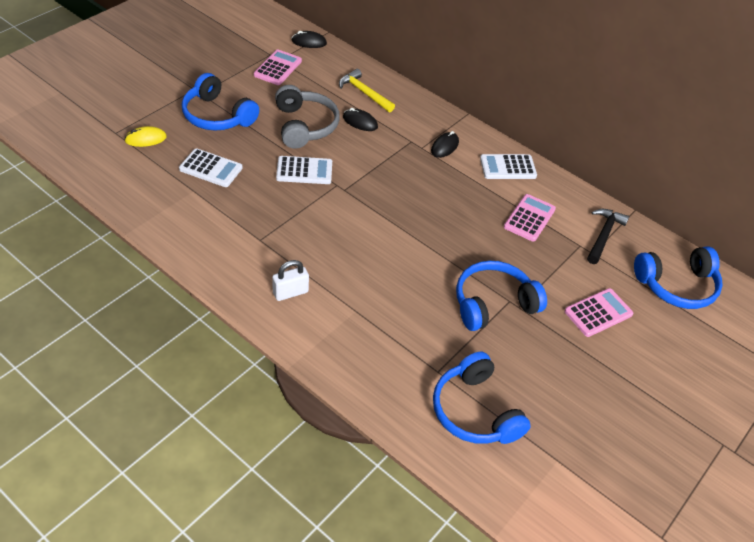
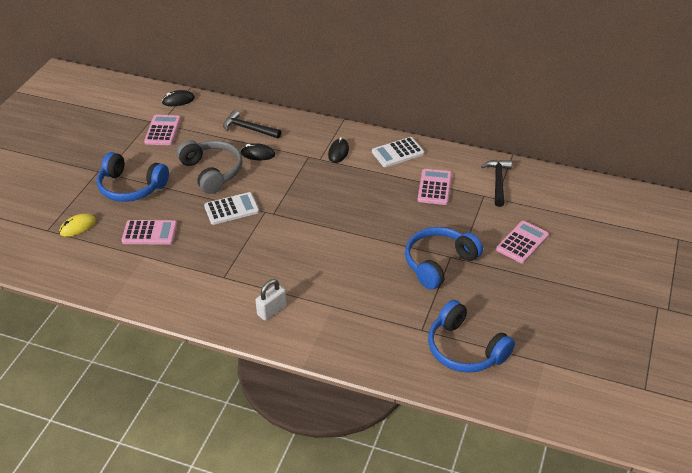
camera: 15 degrees left, 5 degrees down
(211, 168) = (149, 233): white calculator -> pink calculator
(364, 93) = (248, 129): yellow hammer -> black hammer
(677, 286) = (571, 202): blue headphones -> none

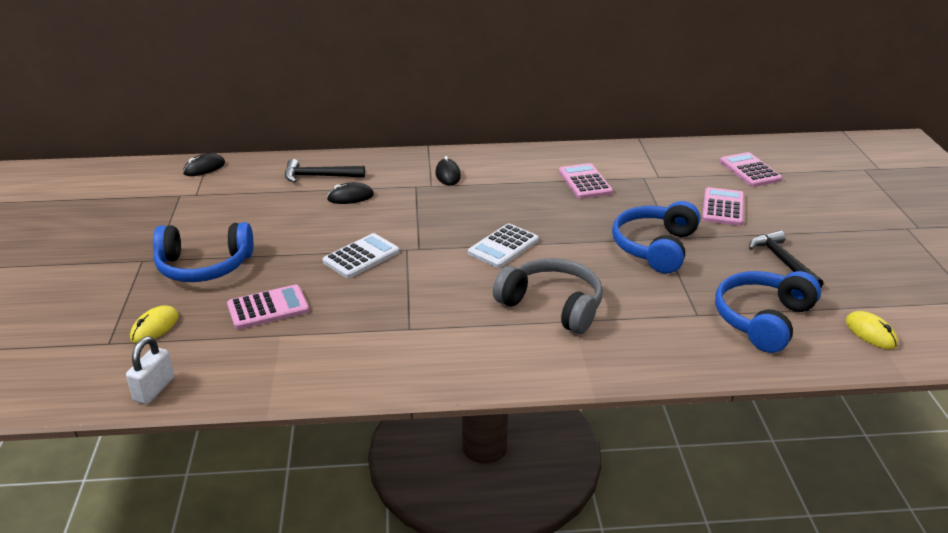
camera: 25 degrees left, 10 degrees down
(163, 131) = (205, 201): pink calculator -> pink calculator (750, 171)
(212, 172) = (305, 226): grey headphones -> grey headphones (552, 305)
(272, 310) = (502, 346): white padlock -> white padlock (154, 389)
(397, 153) = (516, 161): white calculator -> white calculator (503, 247)
(465, 349) = (762, 319): blue headphones -> blue headphones turned 105 degrees clockwise
(498, 182) = (646, 163): black hammer -> black hammer (783, 262)
(535, 387) = (870, 333): none -> yellow mouse

